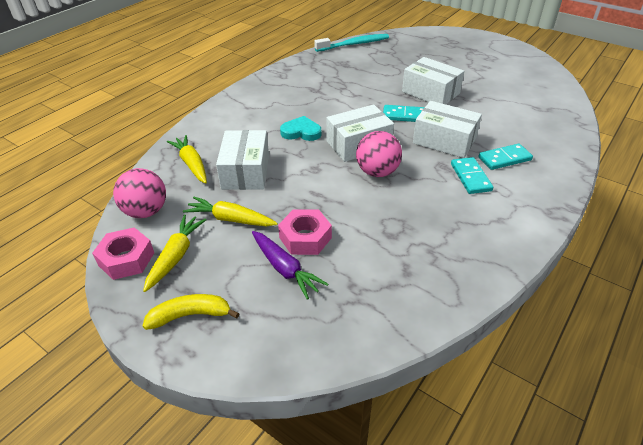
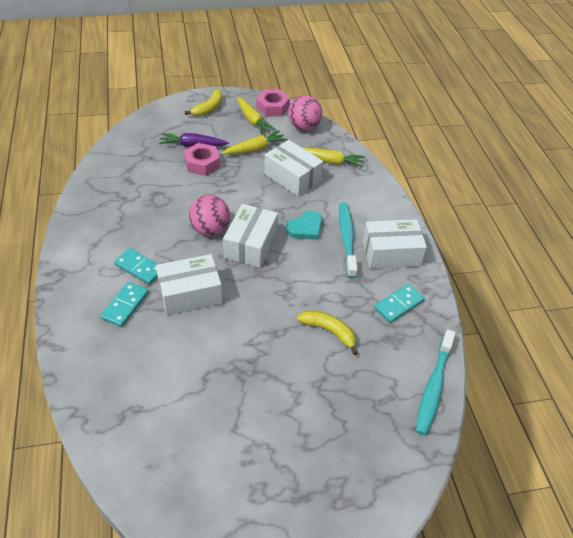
camera: 130 degrees right, 5 degrees up
(284, 111) = (347, 238): none -> turquoise toothbrush
(374, 81) = (329, 331): none -> yellow banana
(404, 115) = (251, 301): turquoise domino -> turquoise domino (398, 305)
(430, 93) = (261, 354): white box -> white box (391, 253)

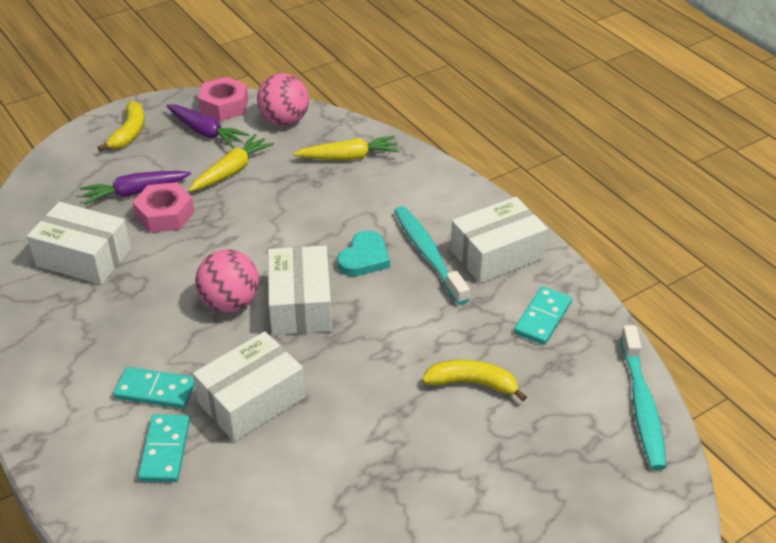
camera: 20 degrees left, 5 degrees down
(253, 120) = (205, 132): yellow carrot -> purple carrot
(292, 177) = (307, 194): white box -> white box (83, 257)

